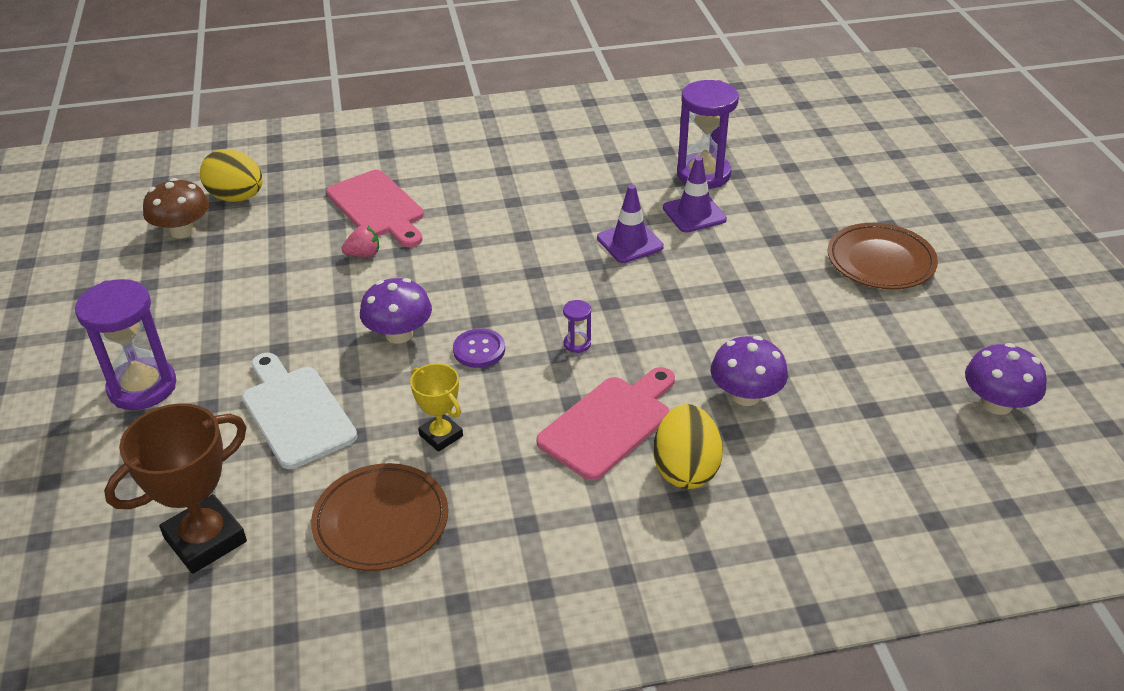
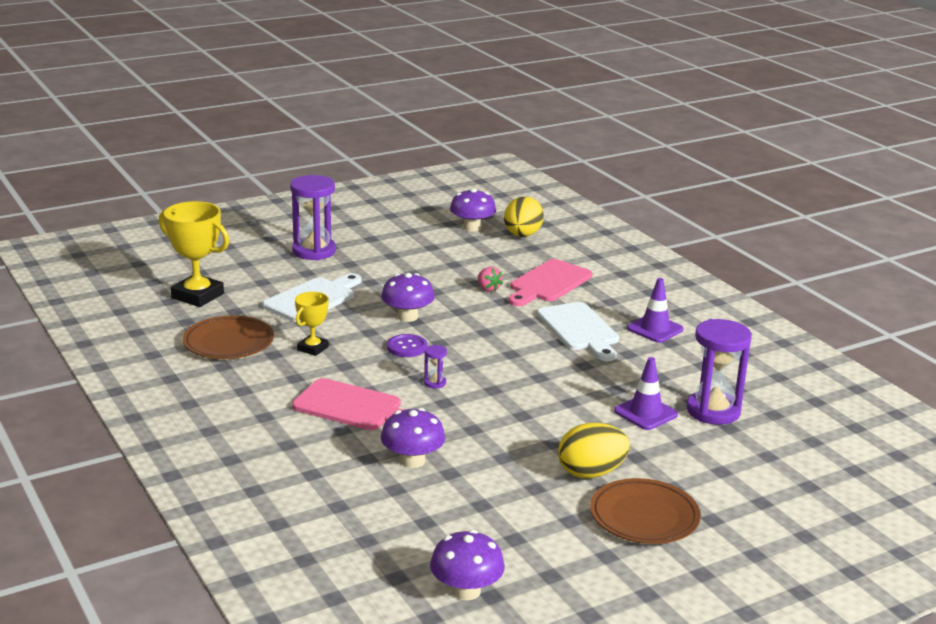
camera: 70 degrees right, 15 degrees down
(182, 231) = (472, 227): brown mushroom -> purple mushroom
(205, 540) = (197, 296): brown trophy -> yellow trophy
(502, 212) = (579, 330): none -> white cutting board
(630, 242) = (579, 388): purple traffic cone -> purple traffic cone (655, 329)
(685, 469) = (318, 443): yellow egg -> yellow egg (591, 473)

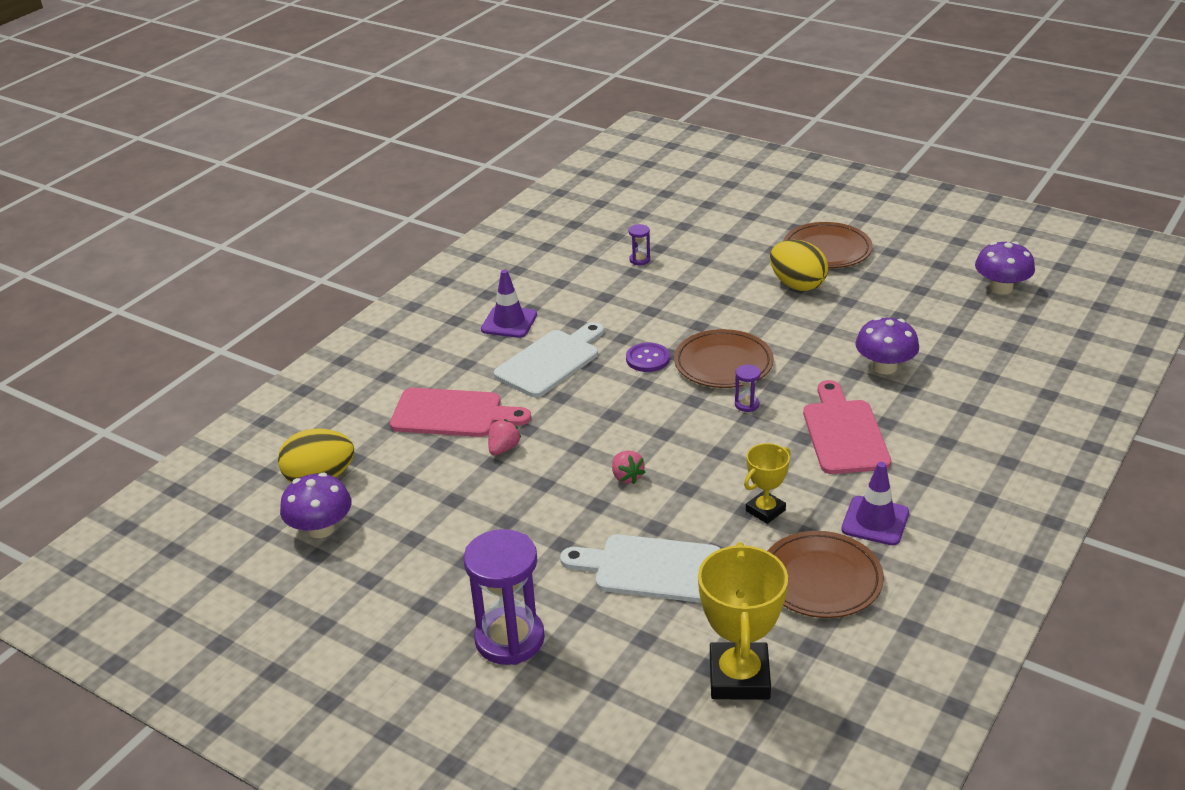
camera: 115 degrees left, 10 degrees up
(313, 348) = (765, 510): yellow trophy -> yellow trophy turned 45 degrees counterclockwise
(407, 317) = (627, 477): purple mushroom -> pink strawberry
(407, 347) = (695, 449): purple button -> purple button (647, 359)
(500, 392) = (723, 364): none -> brown plate
(645, 413) = (677, 287): purple traffic cone -> purple traffic cone (875, 521)
(713, 411) = (639, 260): purple hourglass -> purple hourglass, size x0.43

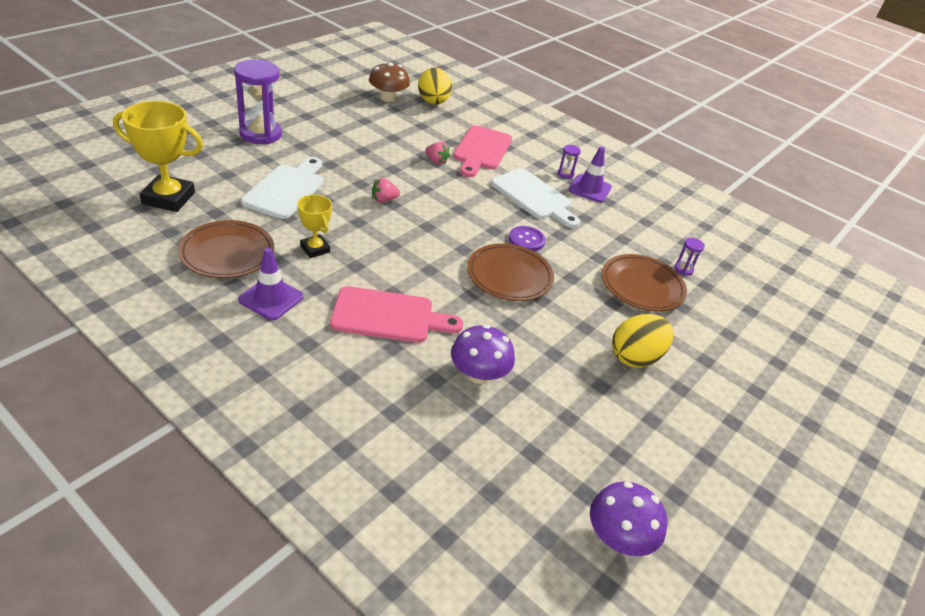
camera: 90 degrees right, 5 degrees up
(320, 529) = (388, 97): purple mushroom -> brown mushroom
(747, 405) = (448, 274): purple hourglass -> purple hourglass (565, 174)
(827, 250) = (706, 401): brown plate -> brown plate (642, 286)

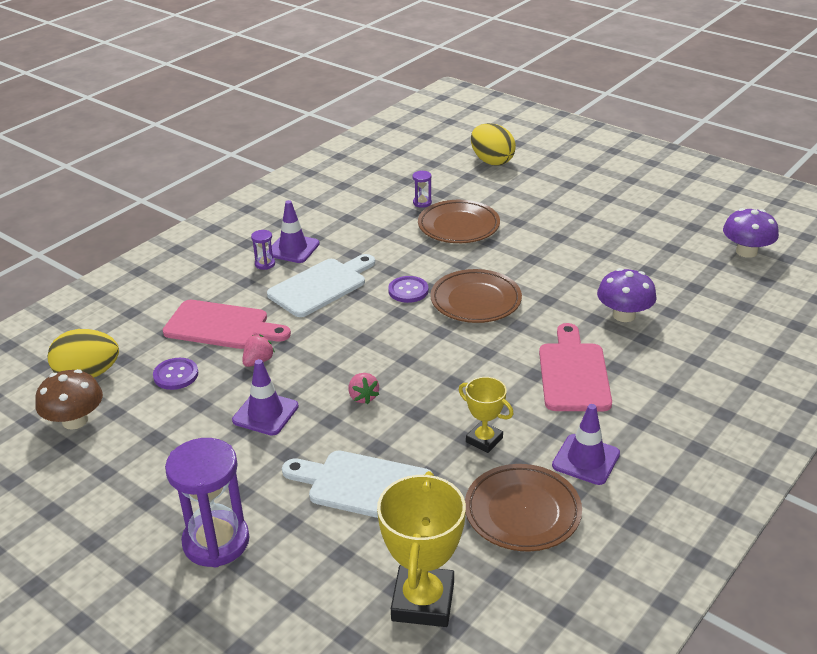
camera: 85 degrees left, 5 degrees down
(315, 249) = (484, 440): yellow trophy -> yellow trophy turned 75 degrees clockwise
(376, 159) = (265, 413): none -> purple traffic cone
(426, 130) = (176, 375): none -> purple button
(635, 357) = (558, 235): yellow egg -> yellow egg (492, 161)

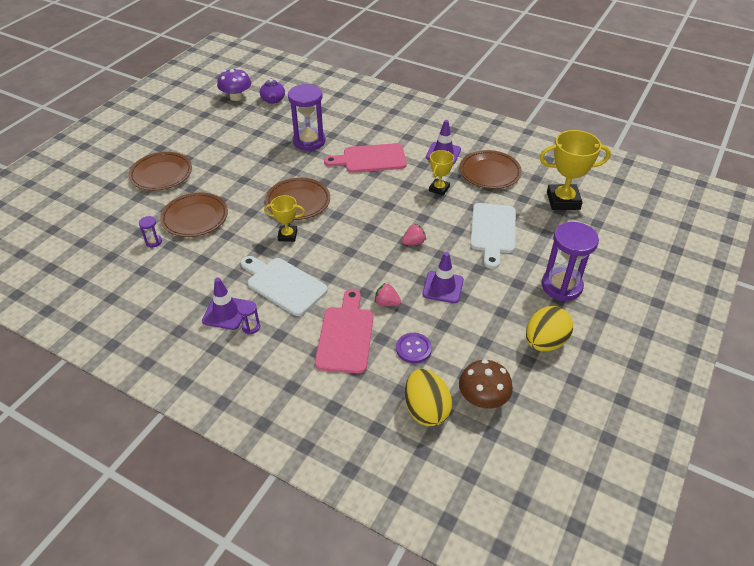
camera: 100 degrees left, 10 degrees up
(408, 291) = (287, 235): purple button -> yellow trophy
(492, 161) = (86, 207): yellow egg -> yellow egg (544, 342)
(549, 201) = (161, 174): none -> brown plate
(624, 315) = (309, 141): purple mushroom -> purple hourglass
(742, 285) = (273, 100): none -> purple teapot

